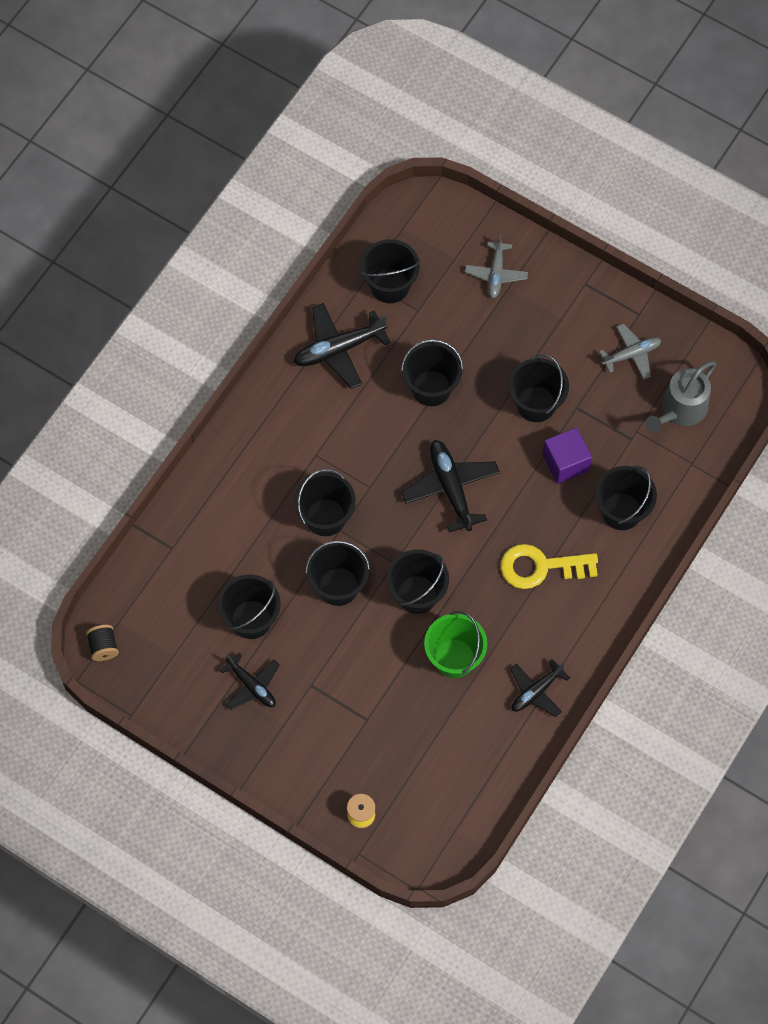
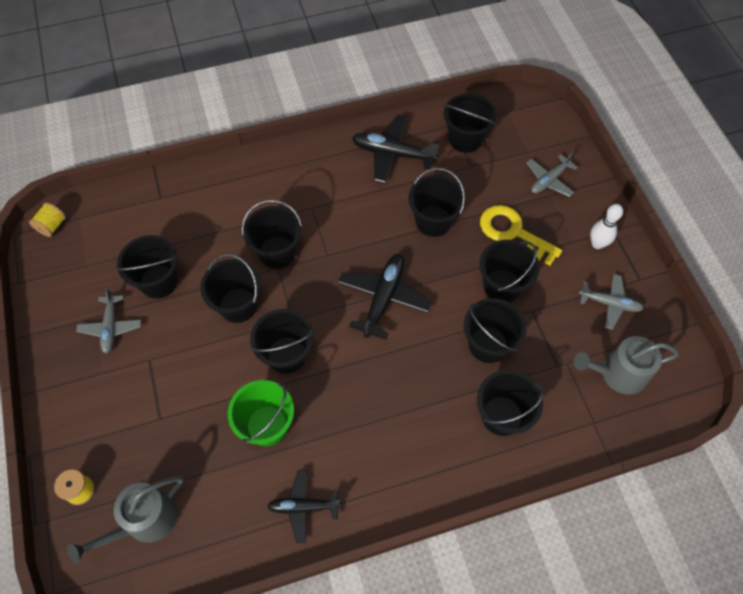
camera: 40 degrees right, 5 degrees down
(103, 647) = (52, 226): black spool -> yellow spool
(252, 686) = (111, 327): black plane -> grey plane
(431, 794) = (145, 521): none -> grey watering can
(540, 567) = (398, 408): yellow key -> yellow key (513, 232)
(565, 462) = (488, 344): purple cube -> black bucket
(582, 306) = (597, 244): none -> white bowling pin

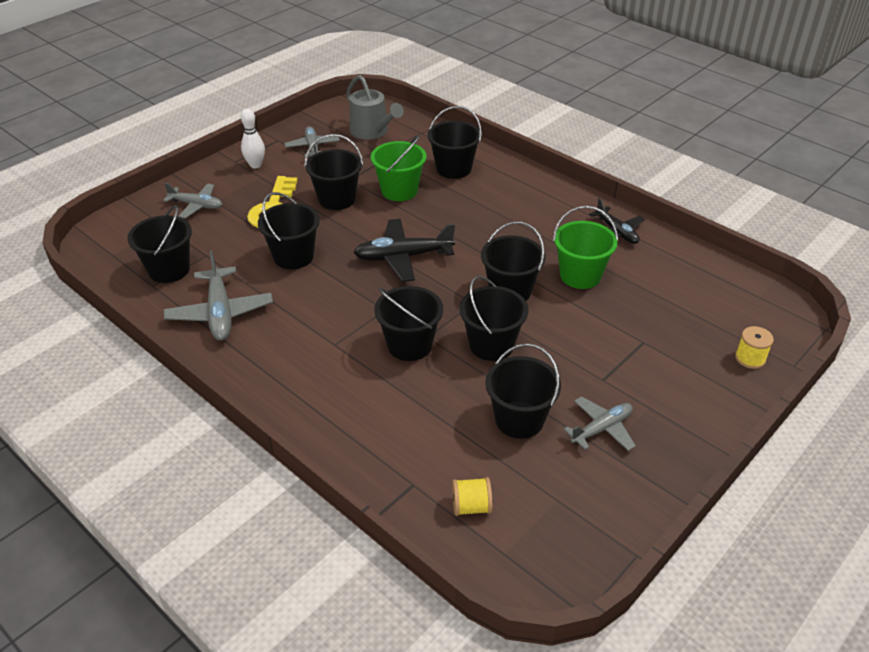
camera: 120 degrees left, 20 degrees down
(52, 226) = (538, 575): yellow spool -> yellow spool (471, 506)
(145, 521) = (722, 306): grey watering can -> none
(392, 154) = (220, 313): black plane -> grey plane
(488, 344) = (399, 190): black bucket -> green bucket

